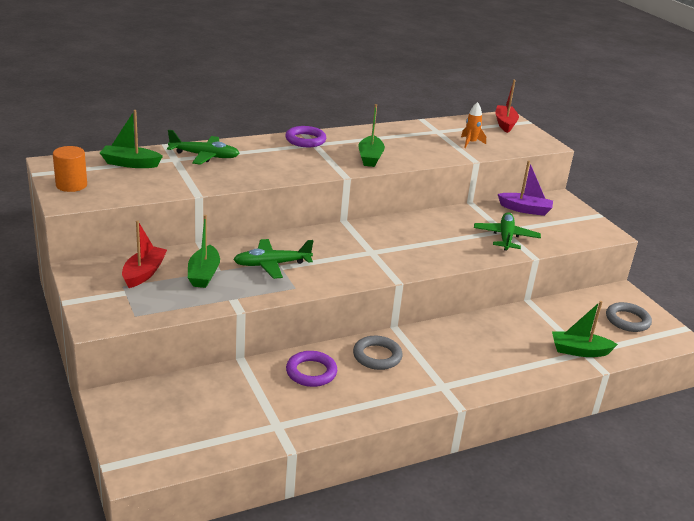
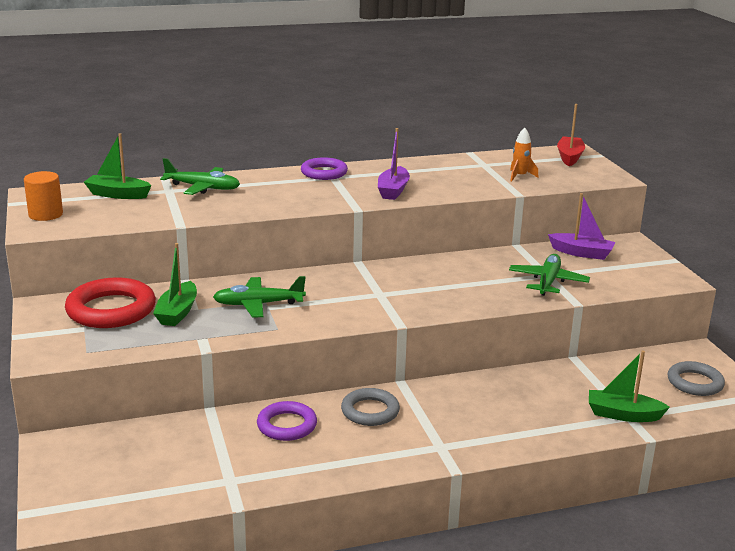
camera: 10 degrees right, 5 degrees down
(144, 273) = (111, 310): red boat -> red ring
(370, 158) = (393, 190): green boat -> purple boat

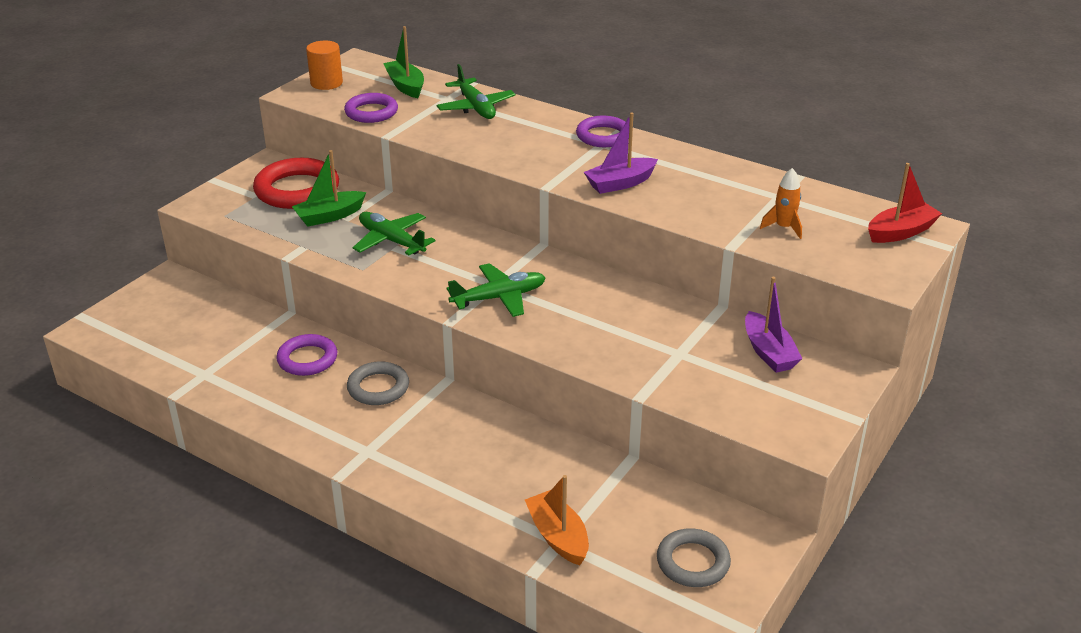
camera: 50 degrees right, 10 degrees up
(131, 217) = (371, 112): none -> purple ring
(548, 282) = (663, 360): green plane -> green plane (499, 298)
(623, 414) = (558, 536): green boat -> orange boat

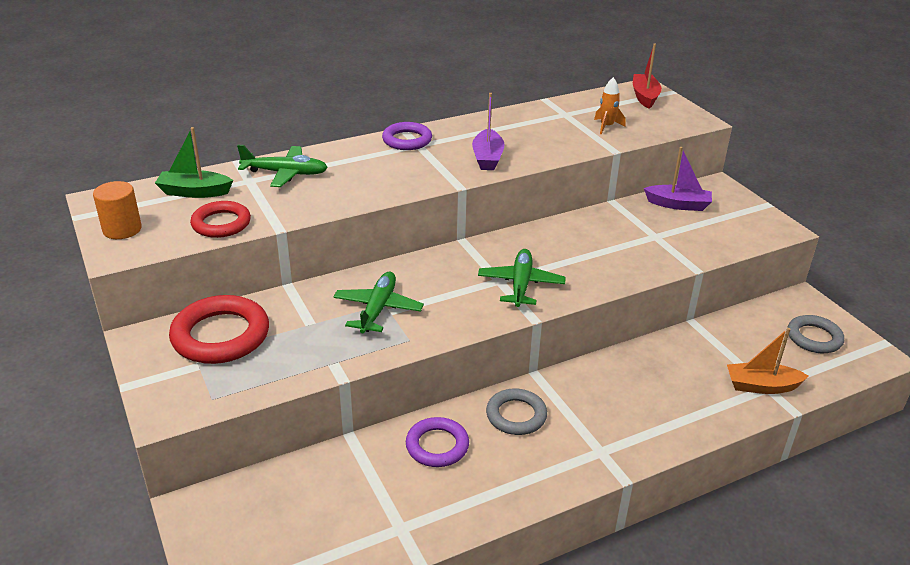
camera: 60 degrees left, 0 degrees up
(329, 216) = (295, 331): green boat -> none
(371, 112) = (221, 223): purple ring -> red ring
(391, 241) = (378, 309): green plane -> green plane turned 120 degrees clockwise

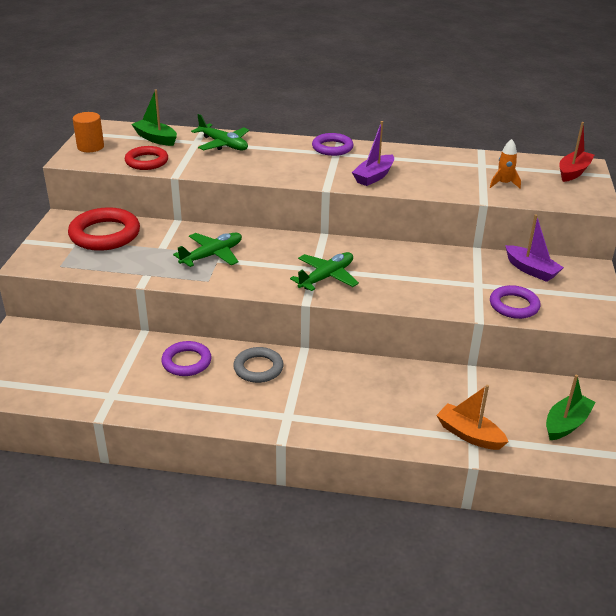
camera: 35 degrees right, 0 degrees up
(706, 244) = (514, 305): none -> purple ring
(814, 338) = (566, 423): grey ring -> green boat

